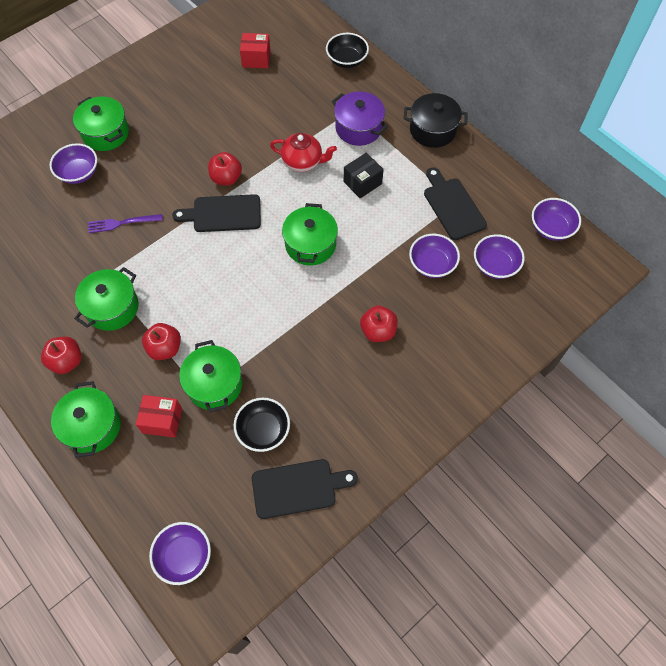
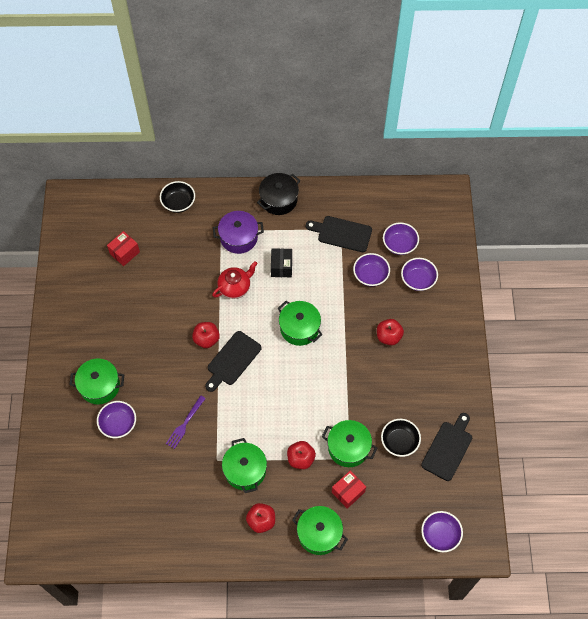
camera: 50 degrees left, 0 degrees up
(551, 228) = (401, 197): purple bowl -> purple bowl (418, 280)

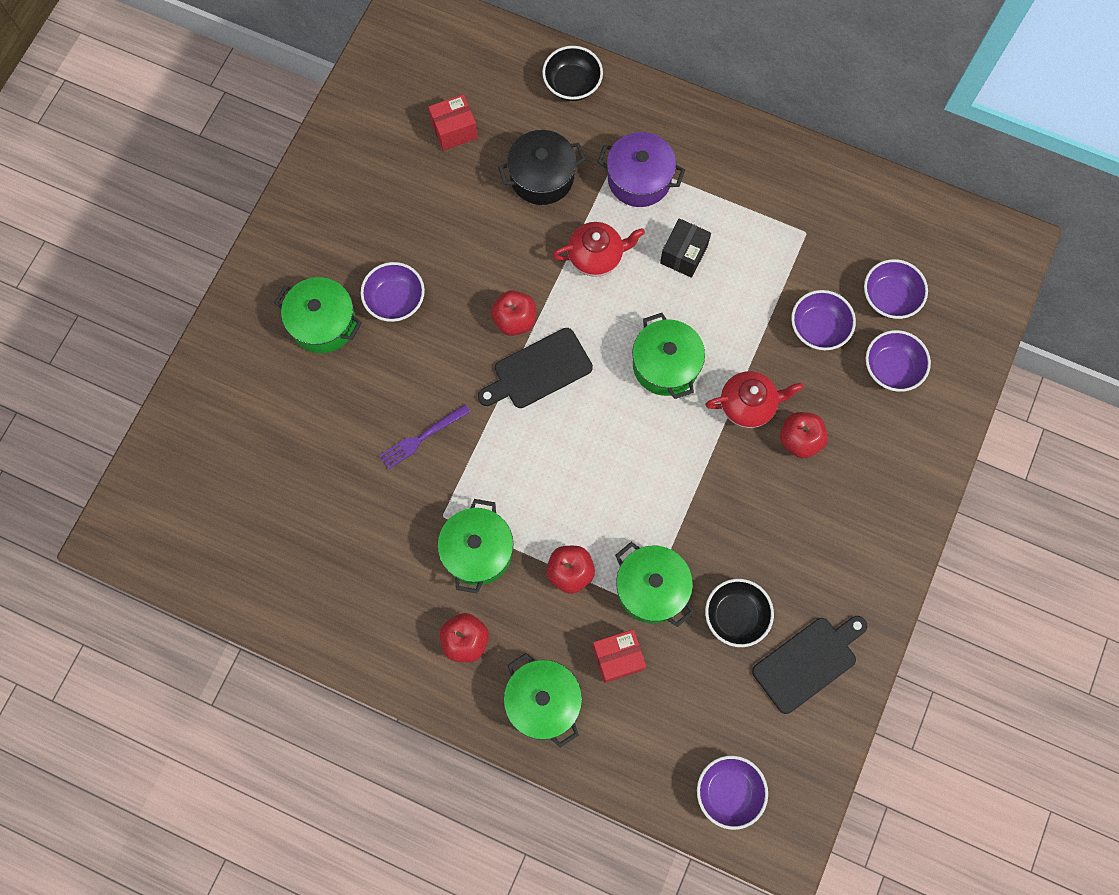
camera: 25 degrees right, 10 degrees up
(118, 424) = (324, 394): purple bowl -> purple bowl (395, 300)
(279, 200) = (730, 143): black pot -> black pot (542, 177)
(342, 233) = (805, 240): black cutting board -> none
(353, 330) = (748, 405): none -> red teapot

